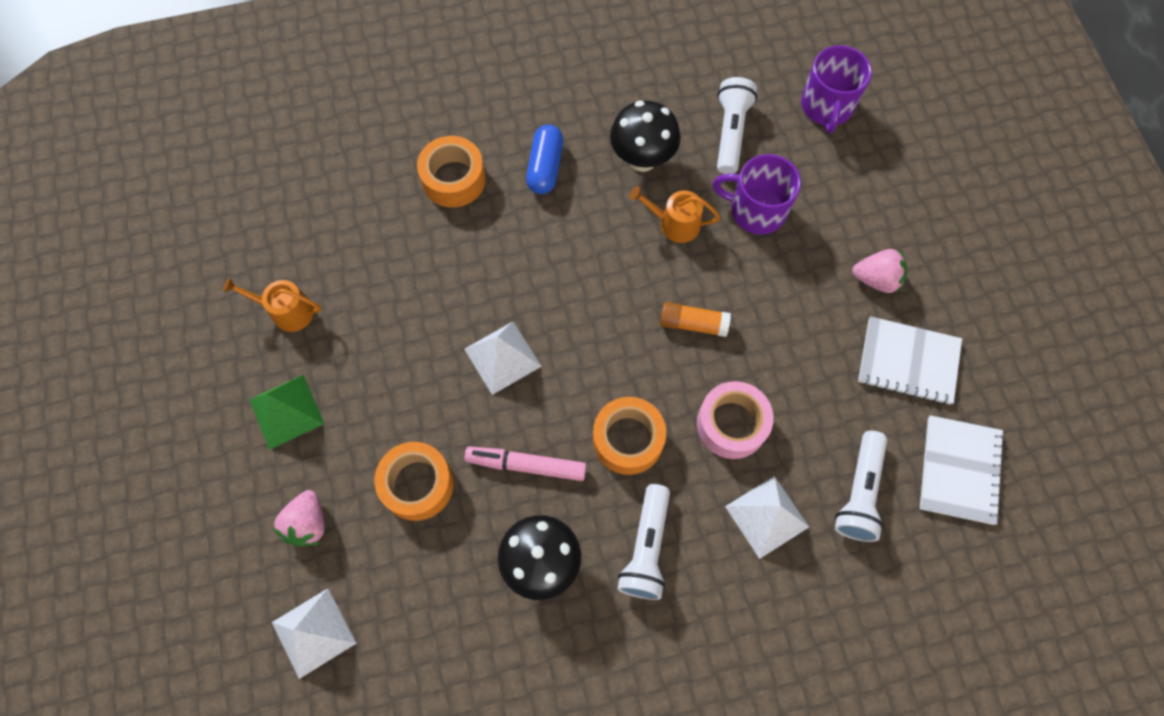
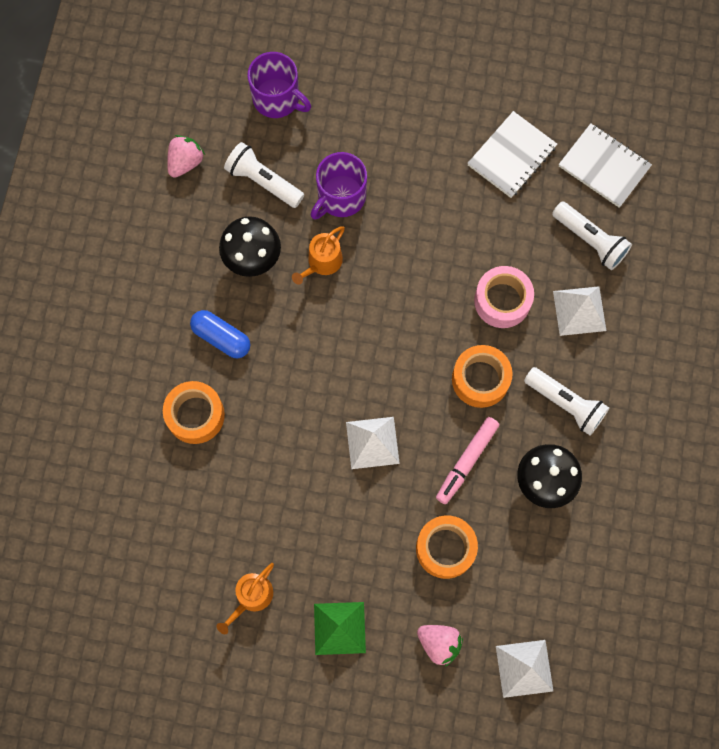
camera: 65 degrees left, 5 degrees up
(693, 323) = (412, 289): orange glue stick -> none
(876, 279) = (438, 142): pink strawberry -> pink strawberry (185, 162)

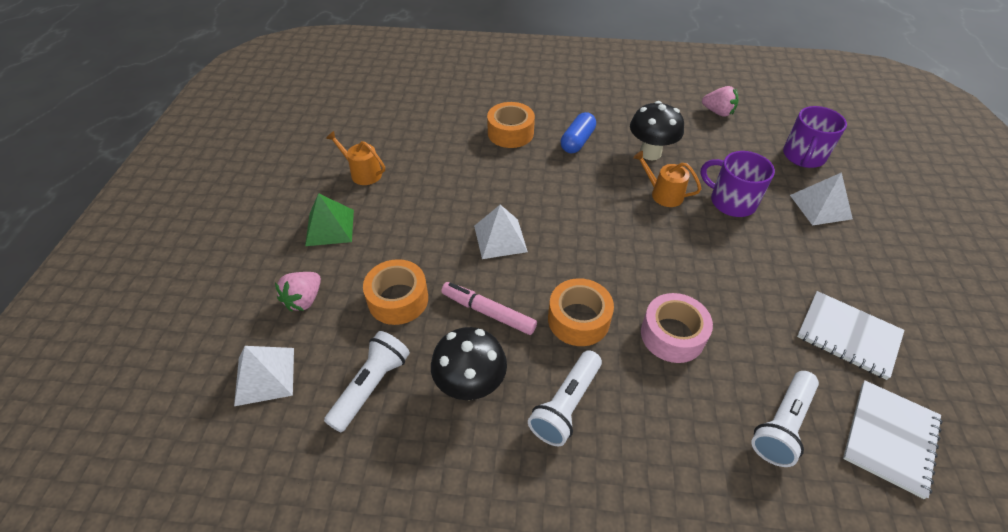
camera: 85 degrees right, 25 degrees down
(263, 181) = (722, 154): white flashlight -> white flashlight (371, 386)
(579, 311) = (686, 416): white pyramid -> white pyramid (820, 206)

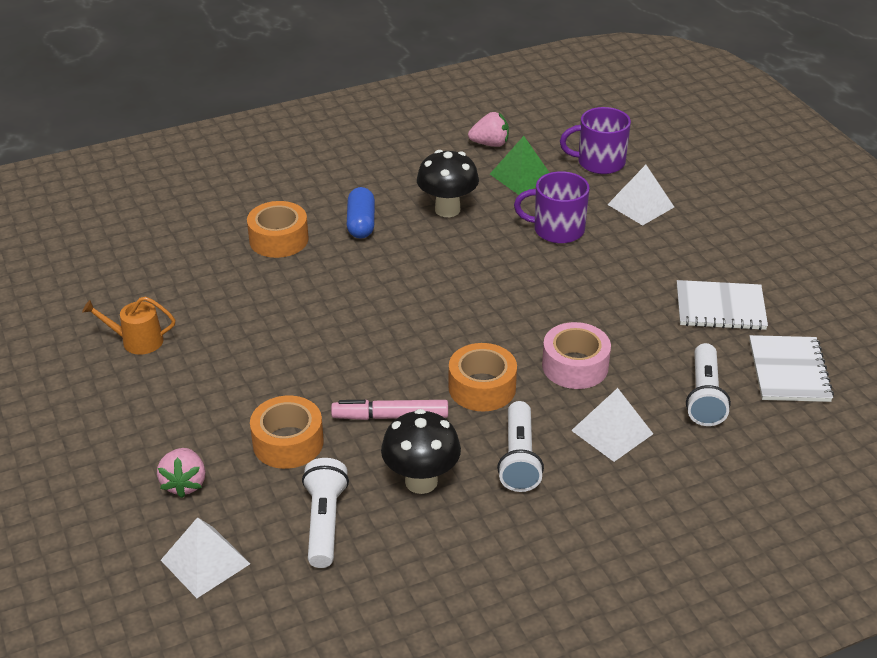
camera: 30 degrees left, 10 degrees down
(330, 227) = (149, 408): green pyramid -> green pyramid (521, 176)
(500, 238) = (350, 347): white pyramid -> white pyramid (612, 432)
(663, 194) = (486, 245): orange watering can -> none
(803, 156) = (599, 162): purple mug -> purple mug turned 90 degrees clockwise

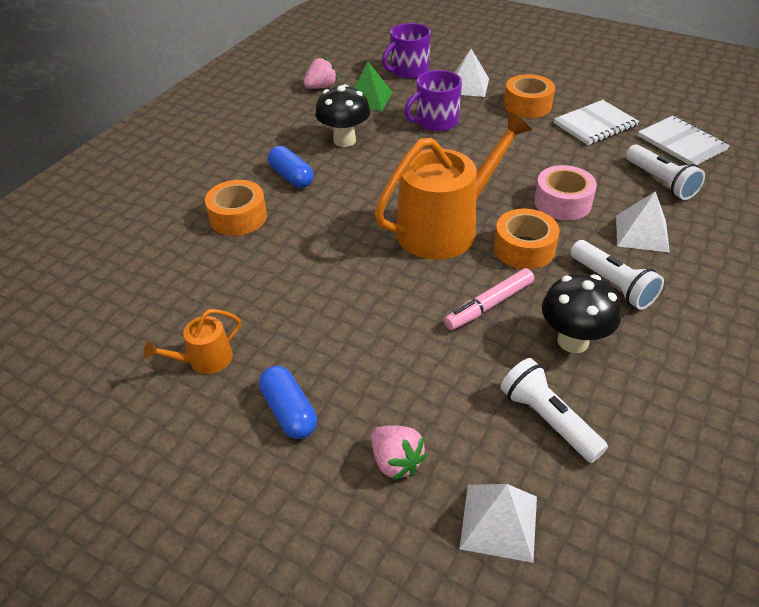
camera: 35 degrees left, 5 degrees up
(153, 409) = (289, 411): none -> blue capsule
(288, 442) = (439, 371): orange tape -> orange tape (527, 105)
(436, 334) = (445, 228): none -> orange watering can

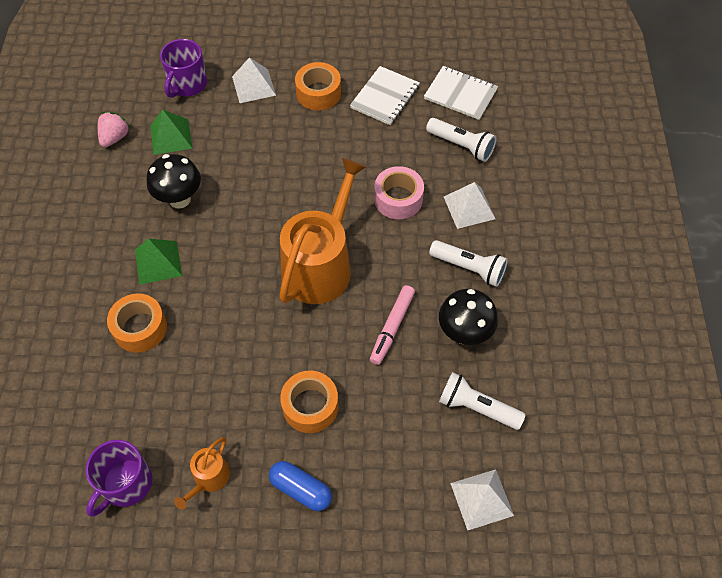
camera: 30 degrees left, 15 degrees up
(291, 177) = (158, 262): blue capsule -> green pyramid
(396, 461) = (396, 490): pink strawberry -> none
(436, 122) = (249, 144): purple mug -> purple mug (126, 484)
(524, 249) = (391, 260): orange tape -> orange tape (310, 406)

